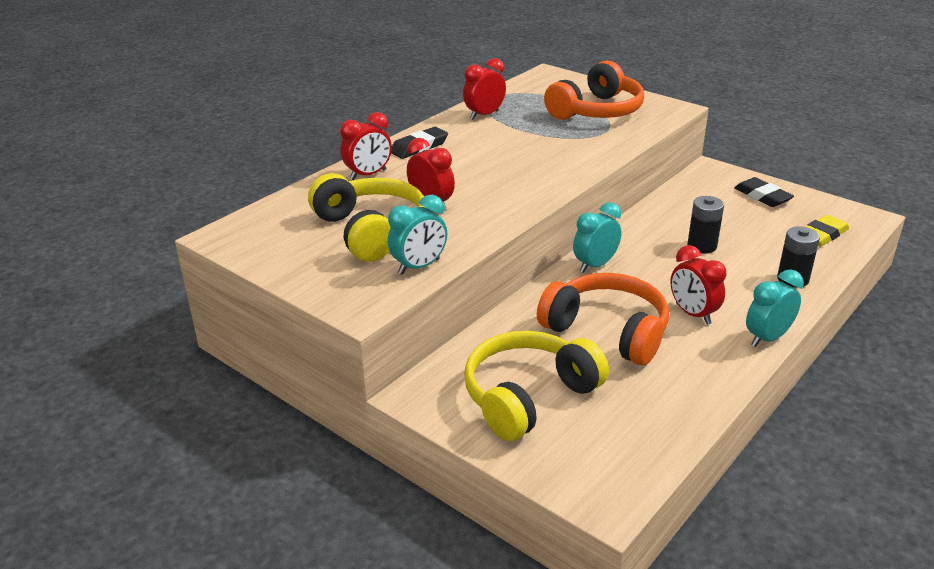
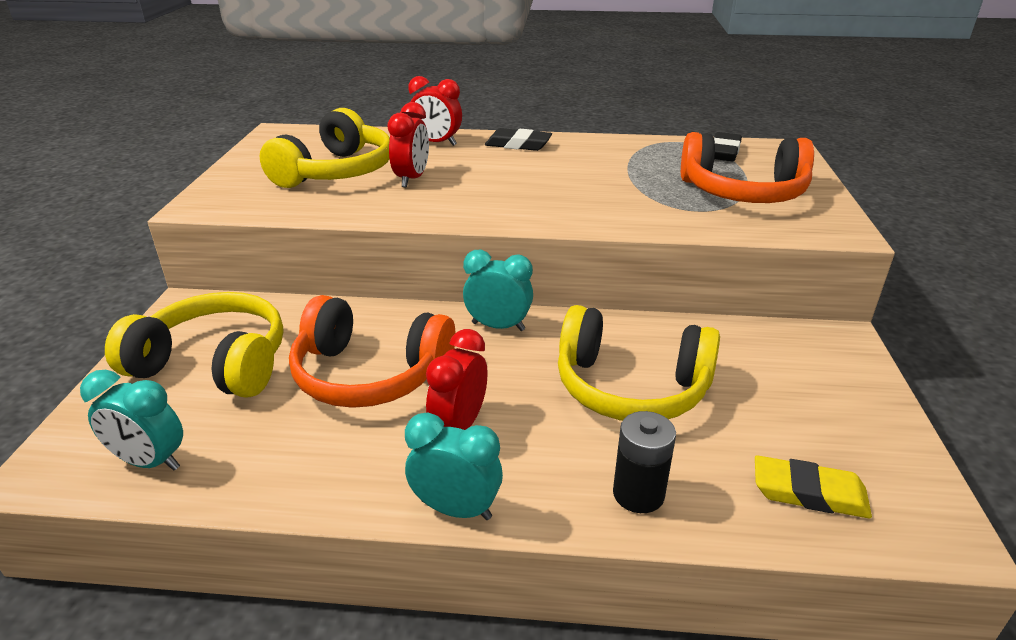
camera: 55 degrees right, 0 degrees up
(419, 267) = (289, 206): turquoise clock -> turquoise clock (150, 462)
(484, 115) = (630, 149): red clock -> none
(607, 331) = (370, 374): orange headphones -> orange headphones turned 105 degrees clockwise
(702, 246) = (630, 387): black battery -> yellow headphones
(762, 196) = (838, 402): black eraser -> black eraser (724, 152)

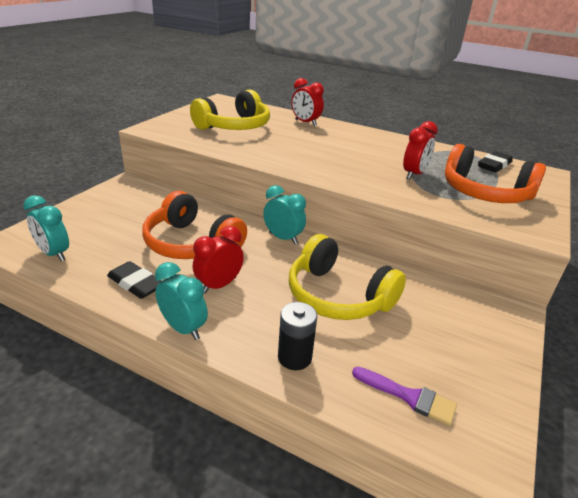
camera: 20 degrees right, 0 degrees up
(214, 363) = (118, 215): yellow headphones -> none
(412, 179) = (273, 139): red clock -> red clock (414, 174)
(518, 144) = (355, 133): black eraser -> black eraser (136, 283)
(809, 493) = (409, 397): yellow eraser -> purple brush

